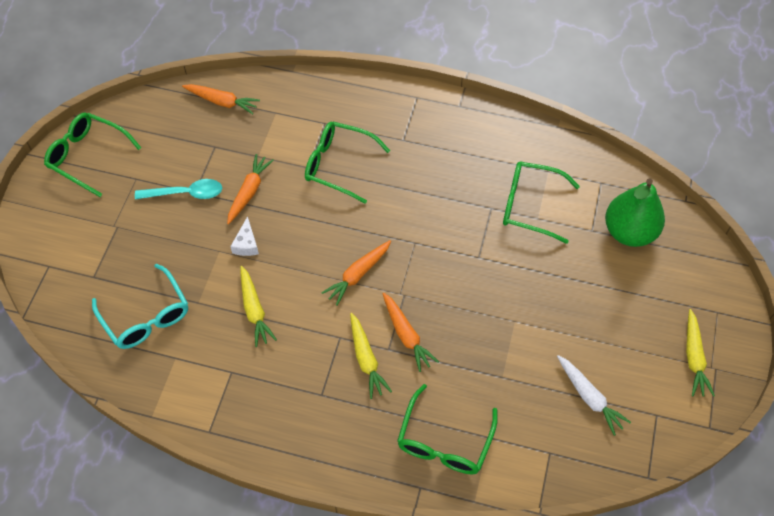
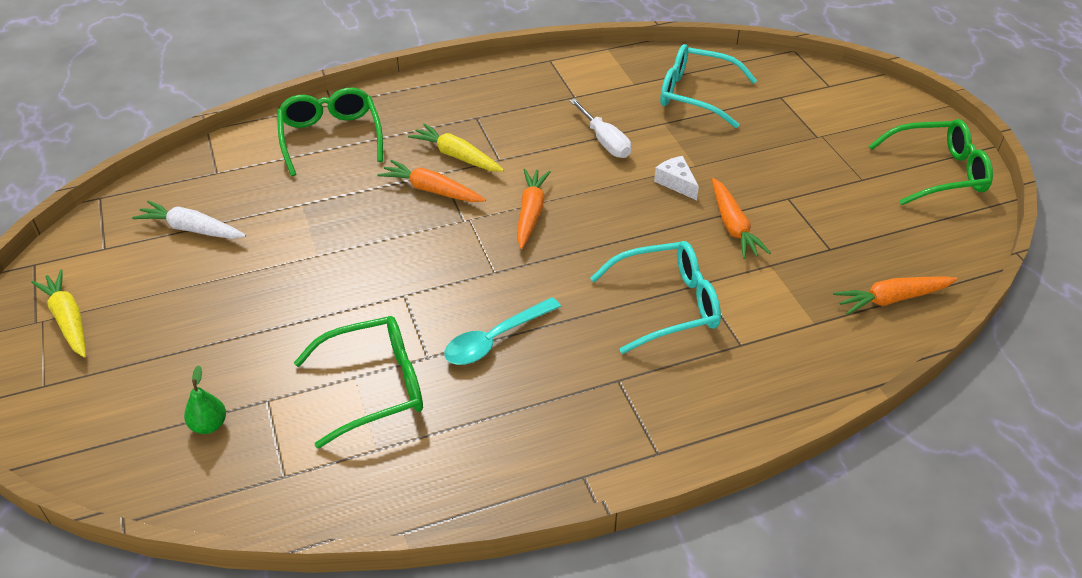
camera: 145 degrees right, 15 degrees down
(186, 193) = (795, 192): turquoise spoon -> turquoise spoon (495, 339)
(254, 310) = (604, 141): yellow carrot -> white screwdriver
(338, 165) = (667, 305): green glasses -> turquoise glasses
(629, 232) = (209, 425): green pear -> green pear, size x0.42

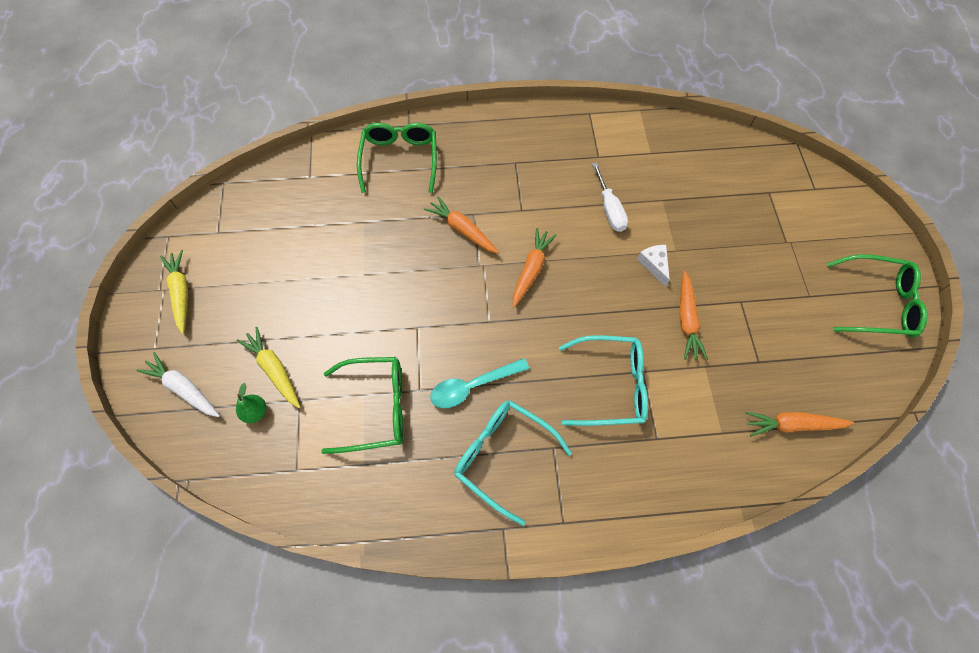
camera: 15 degrees right, 20 degrees up
(192, 229) = (281, 228): white carrot -> white carrot (184, 389)
(457, 156) = (490, 199): yellow carrot -> yellow carrot (274, 370)
(696, 94) = (698, 175): turquoise glasses -> turquoise glasses (503, 456)

